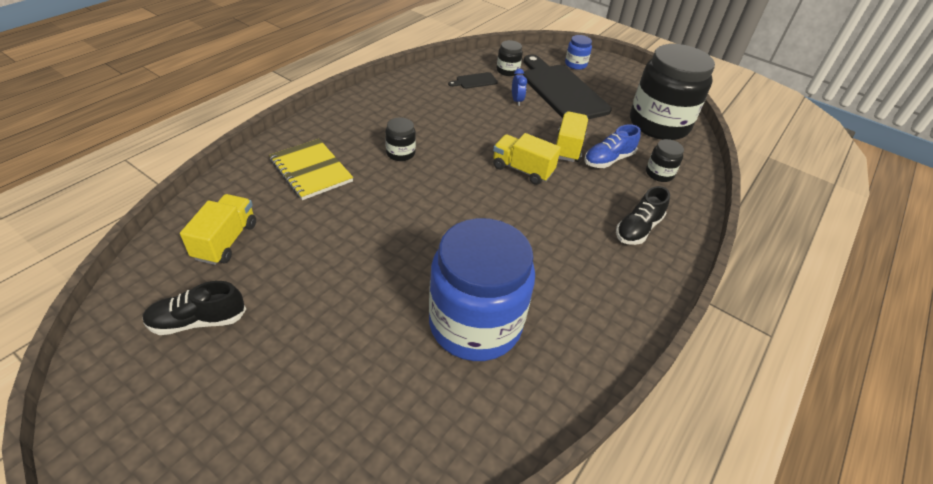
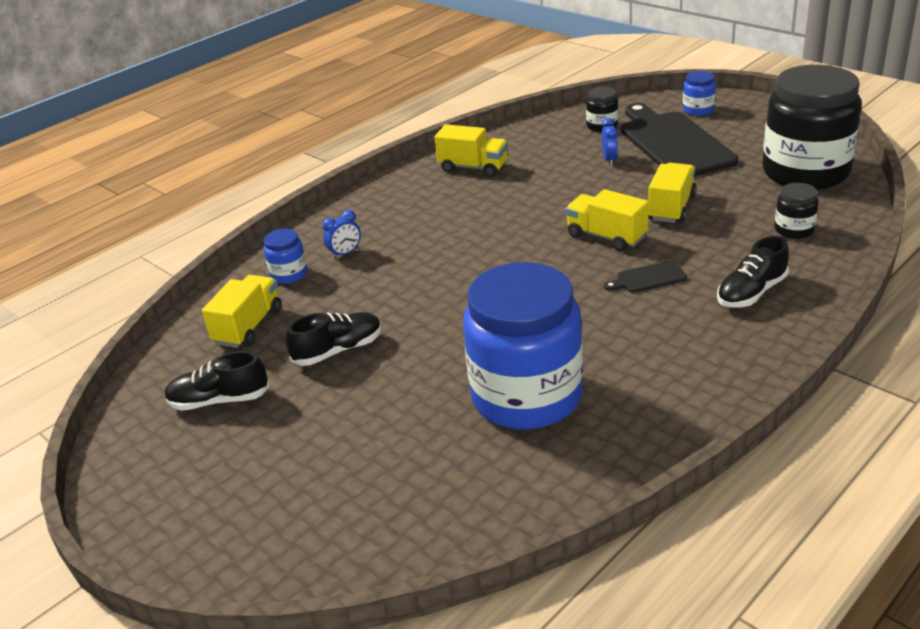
camera: 15 degrees right, 10 degrees down
(262, 188) = (289, 274): none -> blue jar
(308, 270) = (338, 350): none -> black shoe
(311, 171) = (345, 253): yellow notebook -> blue clock
(400, 153) = (453, 228): black jar -> none
(412, 98) = (473, 167): none -> yellow truck
(474, 81) = (556, 142): black cutting board -> black cutting board (648, 278)
(608, 160) = (725, 218): blue shoe -> none

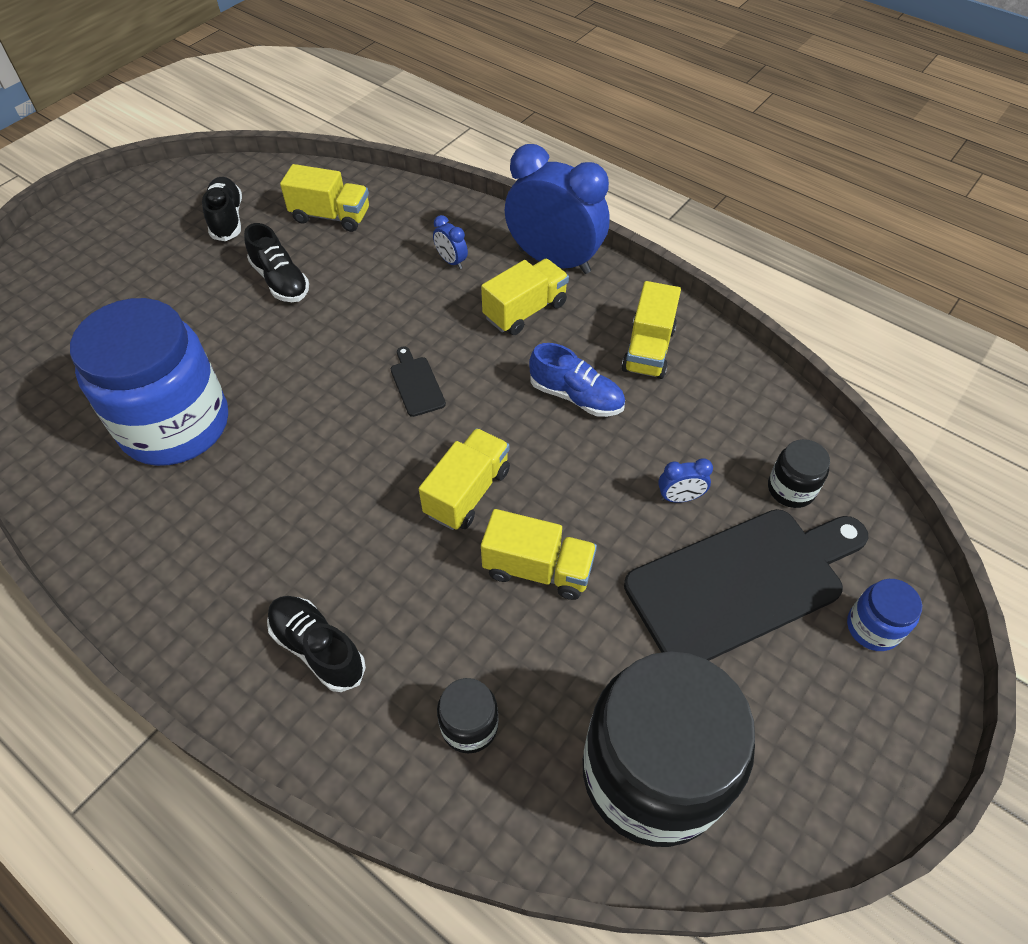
camera: 80 degrees right, 20 degrees up
(289, 274) = (416, 227): blue jar -> none
(363, 205) = (554, 261): none -> blue clock
(419, 217) = (525, 311): none -> yellow truck
(516, 195) = (576, 396): none -> blue shoe
(648, 278) = (367, 534): black cutting board -> black cutting board (416, 384)

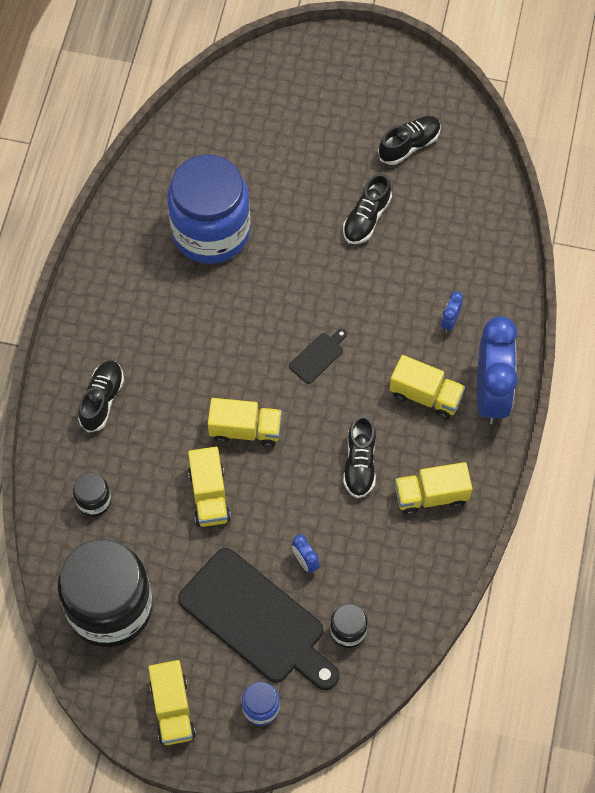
camera: 65 degrees right, 10 degrees up
(331, 216) = (452, 213): yellow truck -> yellow truck (172, 709)
(576, 396) = (360, 464): blue shoe -> black shoe

